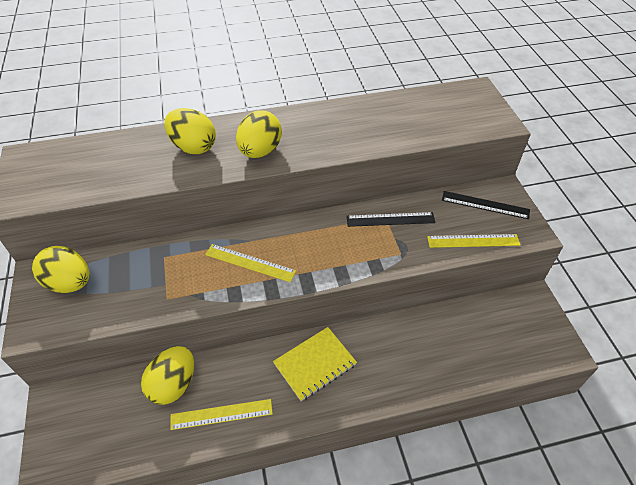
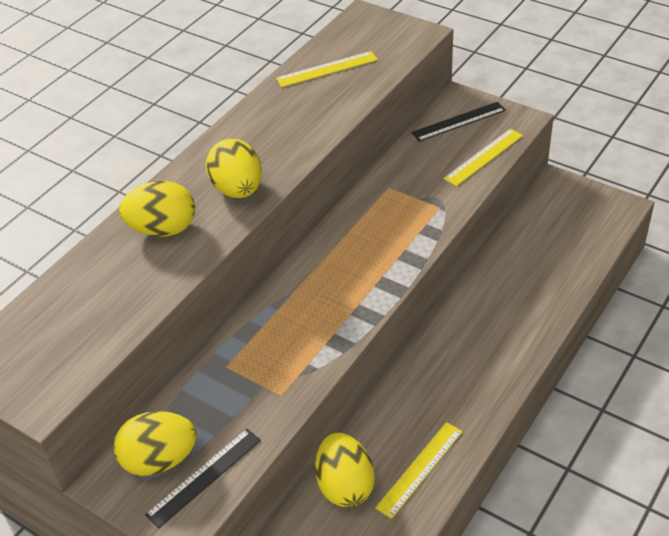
camera: 40 degrees left, 5 degrees down
(250, 263) = (318, 309): yellow ruler -> yellow ruler (327, 69)
(315, 364) = (448, 367): yellow notebook -> none
(390, 219) = (396, 186): black ruler -> black ruler (204, 477)

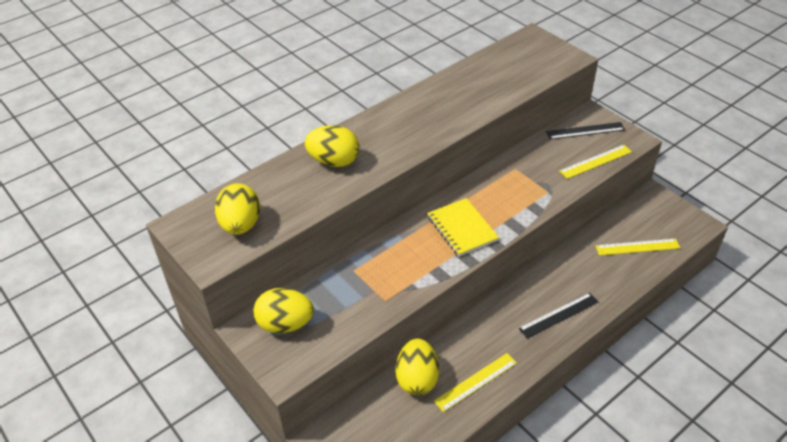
camera: 15 degrees right, 0 degrees up
(204, 477) = (312, 344): black ruler -> black ruler (559, 315)
(238, 189) = (396, 145): yellow egg -> yellow egg (241, 225)
(327, 69) = (491, 71): yellow ruler -> yellow ruler (637, 247)
(348, 278) = (462, 228): none -> yellow notebook

